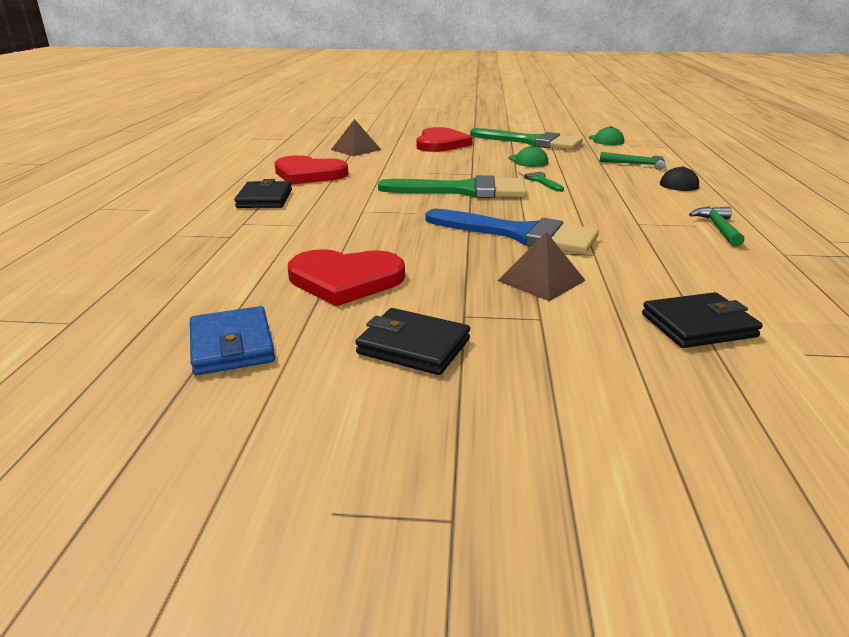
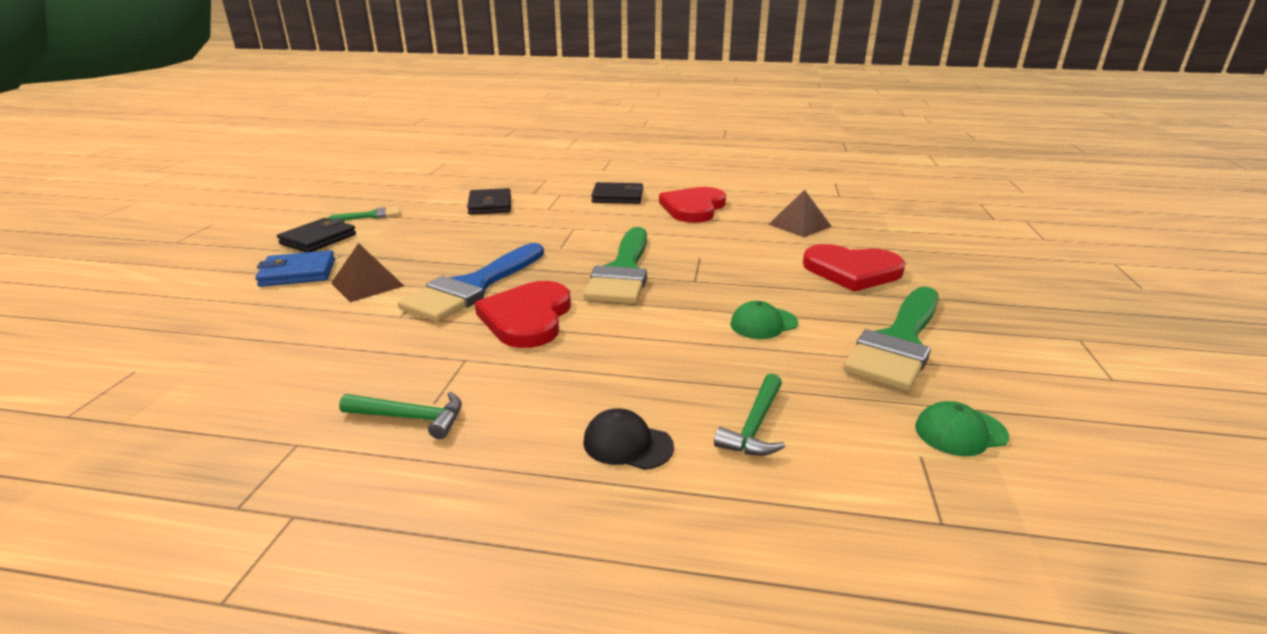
camera: 95 degrees right, 0 degrees up
(232, 345) = (368, 202): blue wallet -> blue wallet (298, 273)
(345, 280) = (429, 223): red heart -> red heart (527, 318)
(539, 180) = (660, 320): green brush -> green brush (371, 215)
(698, 325) = (227, 334): black wallet -> black wallet (490, 205)

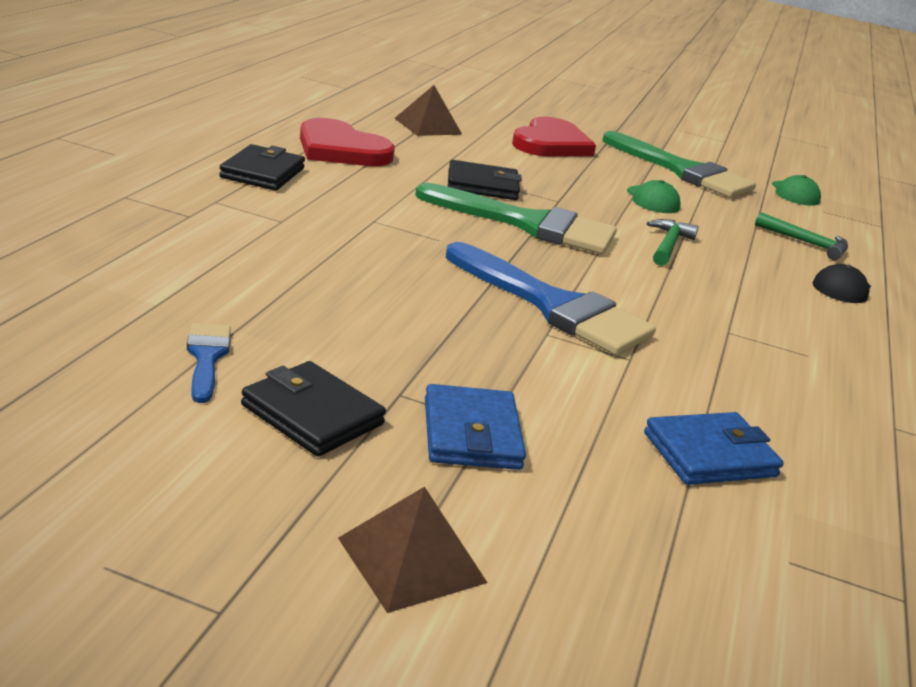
camera: 85 degrees left, 0 degrees up
(264, 344) = (709, 455): none -> blue wallet
(367, 284) = (530, 375): brown pyramid -> brown pyramid (411, 560)
(371, 215) = (207, 357): green brush -> blue brush
(411, 418) = (836, 367): green hammer -> green hammer (668, 245)
(490, 205) = (230, 254): black wallet -> black wallet (482, 185)
(527, 318) = (638, 289): red heart -> none

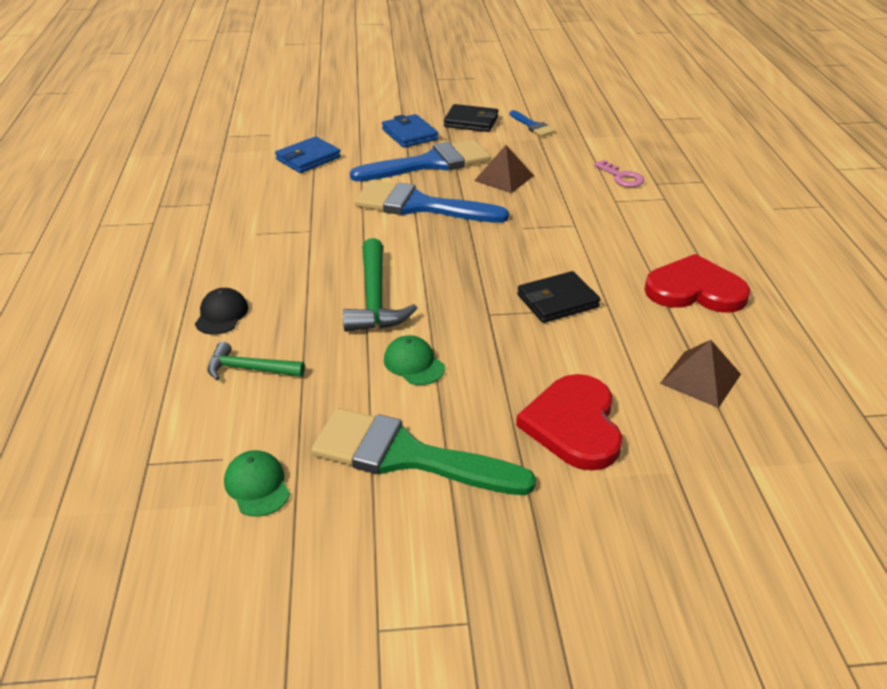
camera: 160 degrees right, 10 degrees up
(220, 236) = (622, 177): none -> pink key
(262, 173) = (688, 234): black wallet -> none
(411, 560) = (398, 99): brown pyramid -> brown pyramid (504, 178)
(483, 359) = (430, 163): none -> blue brush
(529, 224) = (486, 270): green brush -> none
(668, 245) = (375, 298): green hammer -> green hammer, size x1.60

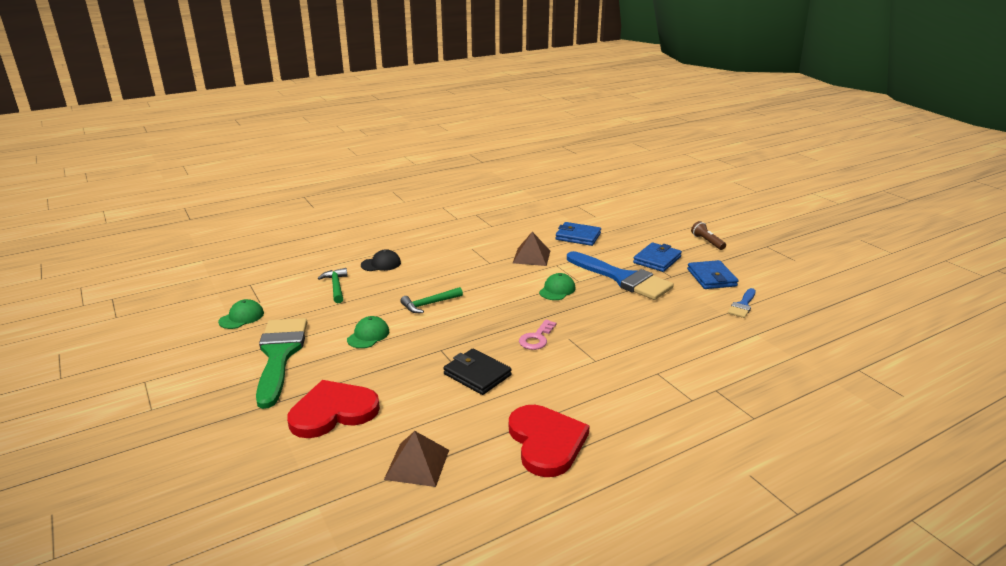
camera: 65 degrees right, 10 degrees down
(375, 298) = (429, 304): green hammer -> green hammer, size x0.63
(399, 100) = (707, 242): none -> brown flashlight
(419, 206) = (557, 290): blue brush -> green cap
(471, 122) = (711, 278): black wallet -> blue wallet
(504, 178) = (635, 313): brown pyramid -> brown pyramid (531, 256)
(622, 177) = (704, 368): pink key -> pink key (536, 338)

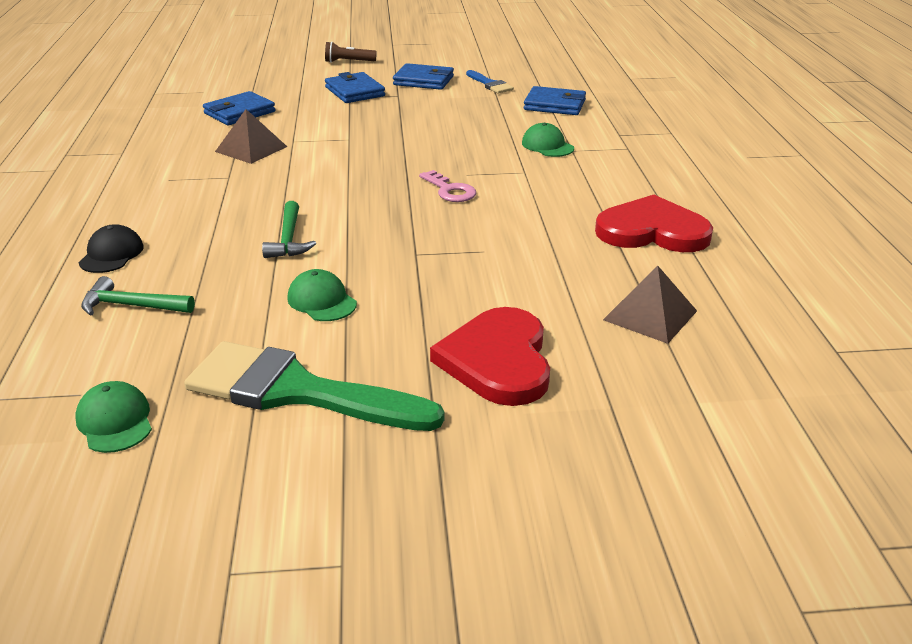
camera: 65 degrees left, 5 degrees up
(477, 375) = (495, 242): black wallet -> none
(557, 290) = (354, 154): green cap -> green cap (547, 146)
(623, 278) = (373, 117): blue brush -> none
(738, 344) = (555, 105): none -> blue wallet

